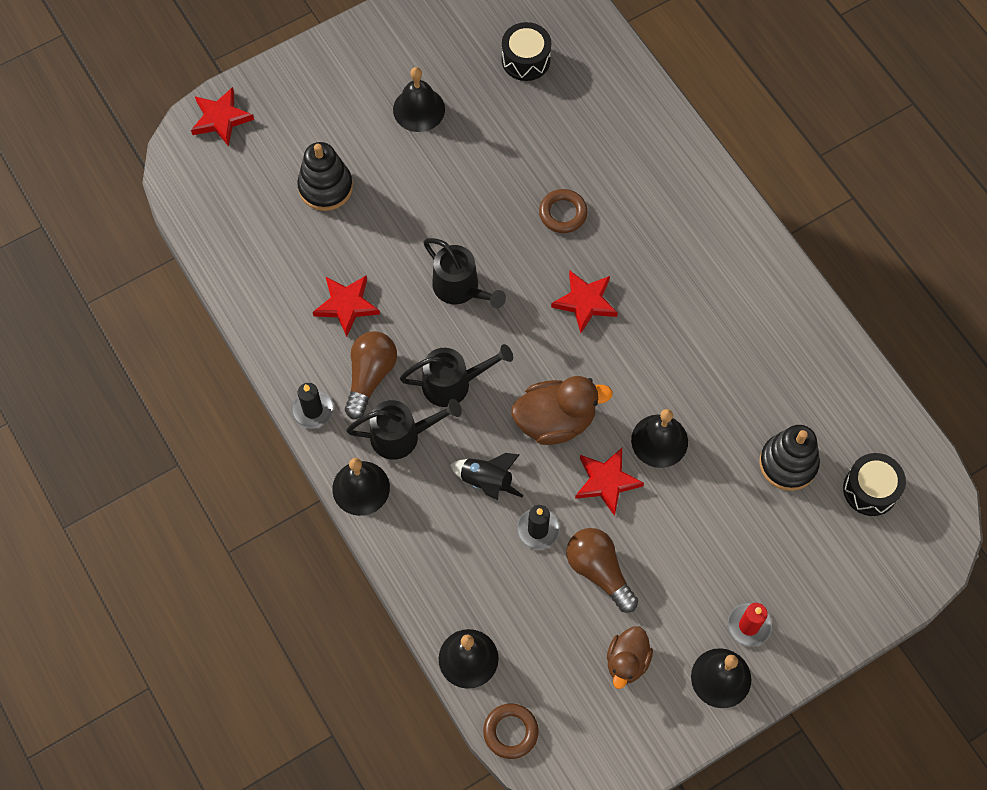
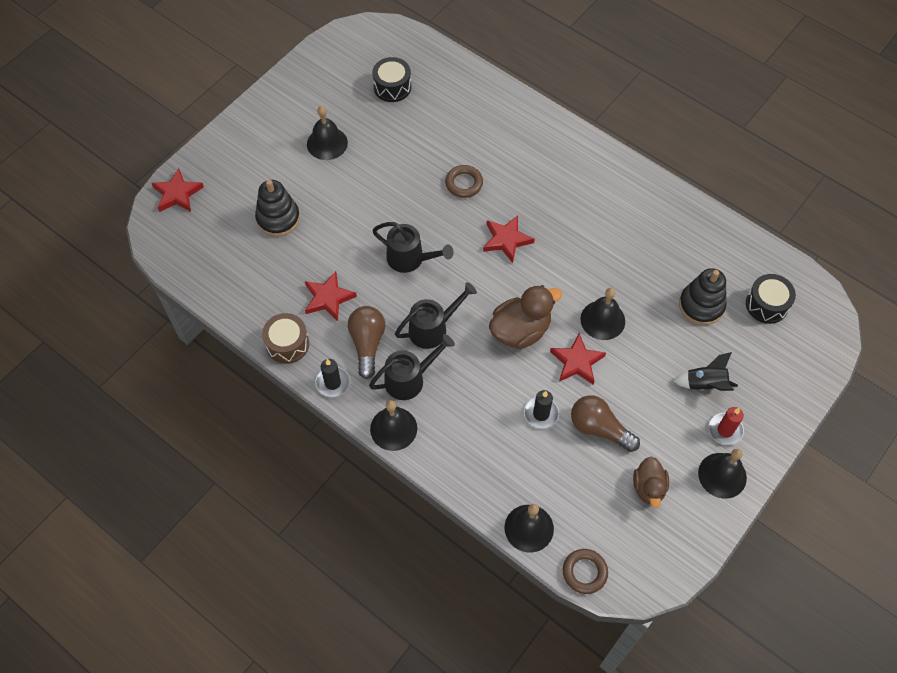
camera: 20 degrees left, 5 degrees down
(279, 346) = (287, 344): none -> brown drum
(486, 482) = (488, 391): black rocket -> black rocket (705, 384)

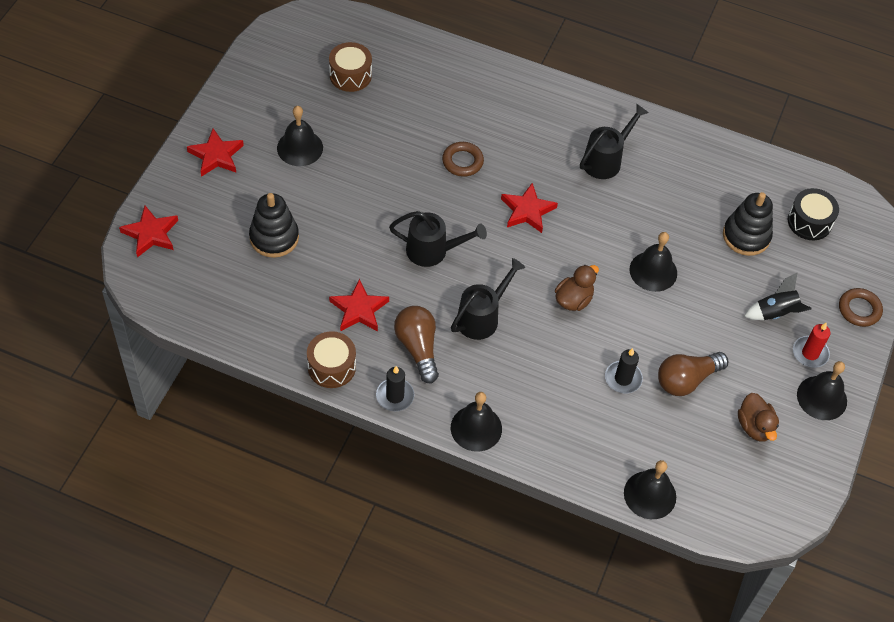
camera: 20 degrees left, 5 degrees down
(392, 87) = (350, 75): black drum -> brown drum
(410, 379) = (476, 374): black watering can -> black watering can (606, 159)
(520, 330) = (573, 300): brown duck -> brown duck, size x0.64
(577, 362) = (641, 319): red star -> red star (216, 155)
(584, 572) = (720, 524): brown ring -> brown ring (859, 309)
(599, 428) = (686, 380): brown light bulb -> brown light bulb turned 45 degrees counterclockwise

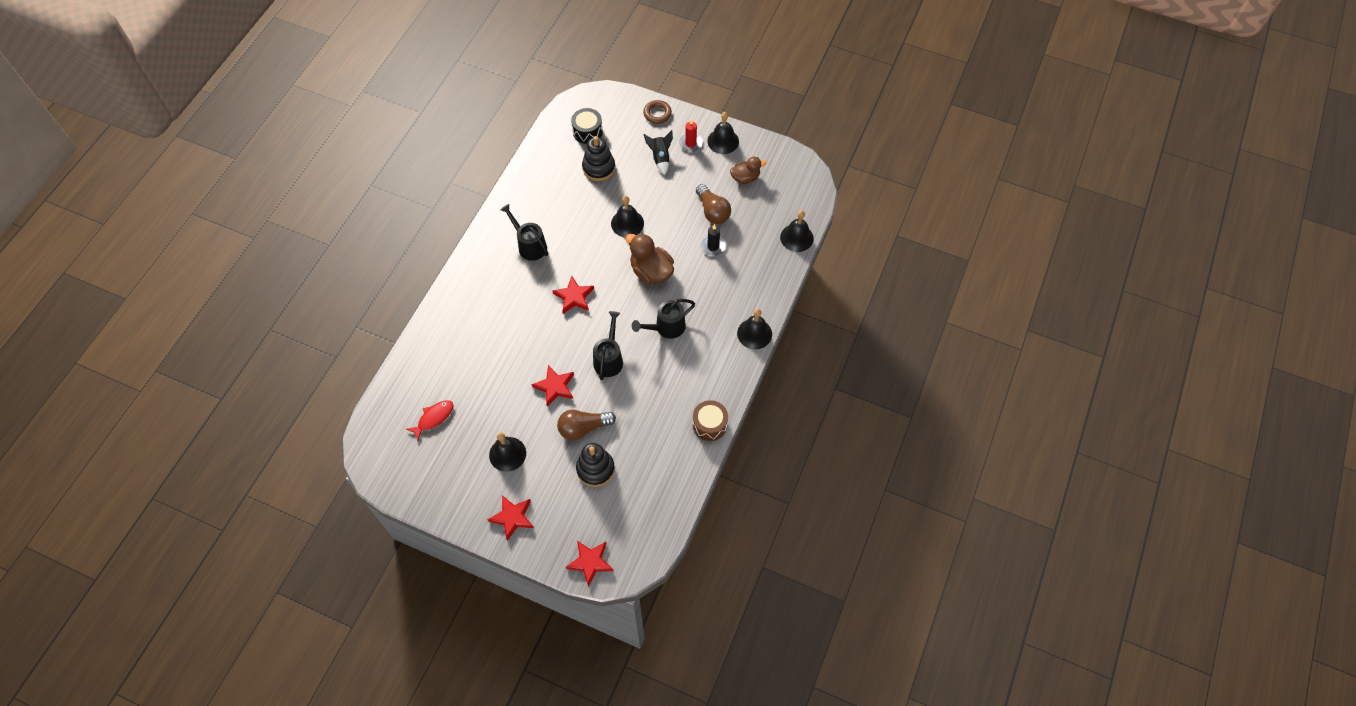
camera: 85 degrees left, 5 degrees up
(350, 75) = (434, 418): brown drum -> red fish
(359, 309) = (660, 407): red star -> red star (555, 387)
(395, 396) = (732, 383): black candle -> none
(418, 348) = (692, 369): brown light bulb -> brown light bulb (583, 428)
(462, 161) = (527, 338): brown ring -> none
(482, 317) = (666, 328): black watering can -> black watering can turned 75 degrees counterclockwise
(573, 300) = (651, 272): brown duck -> brown duck, size x1.56

